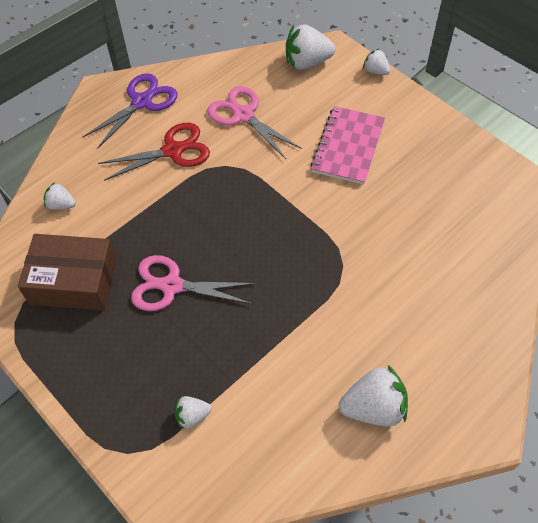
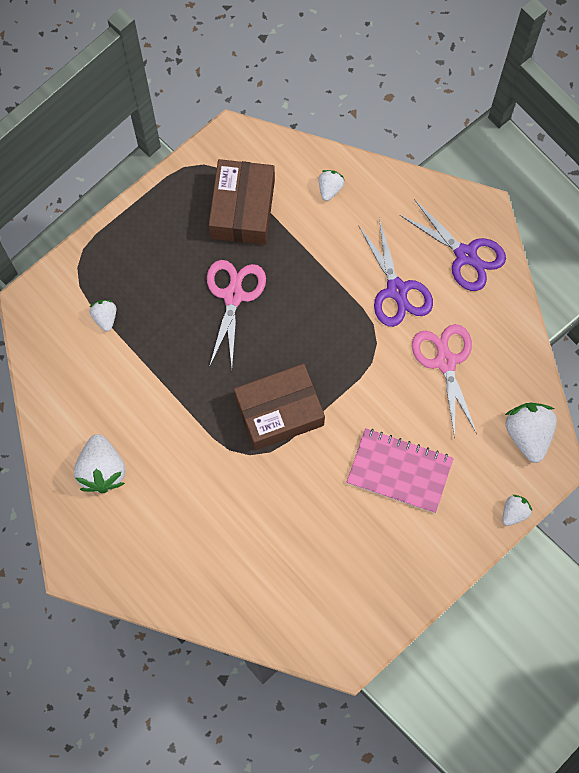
camera: 90 degrees right, 15 degrees up
(172, 151) = (396, 290): red scissors -> purple scissors
(243, 115) = (445, 362): pink scissors -> pink scissors turned 60 degrees counterclockwise
(296, 241) = (279, 411): none -> brown box

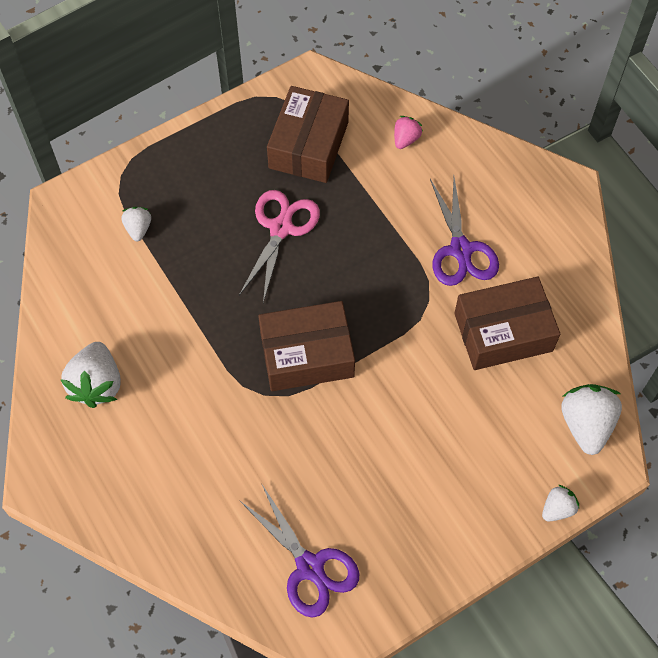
camera: 10 degrees right, 10 degrees down
(330, 189) = (405, 139): white strawberry -> pink strawberry
(399, 471) = (431, 441): pink notebook -> none
(445, 362) = (503, 332): pink scissors -> brown box
(465, 255) = (542, 226): purple scissors -> purple scissors (309, 567)

